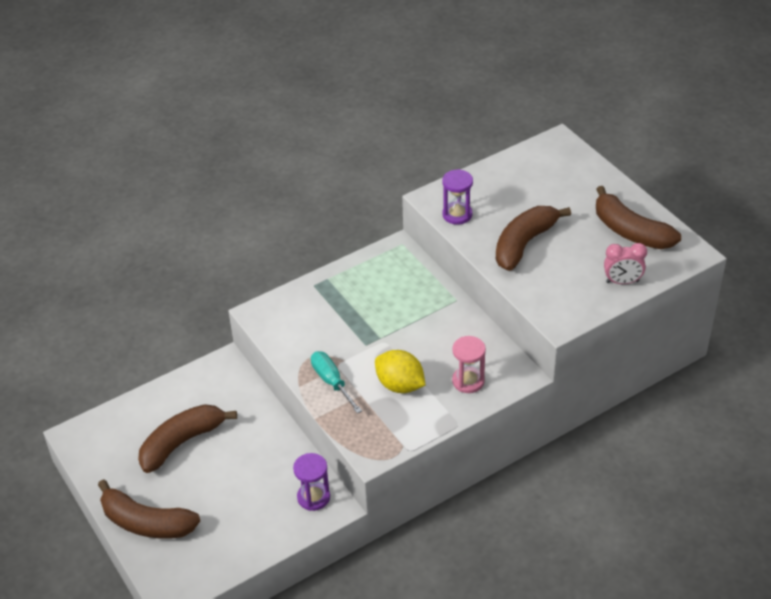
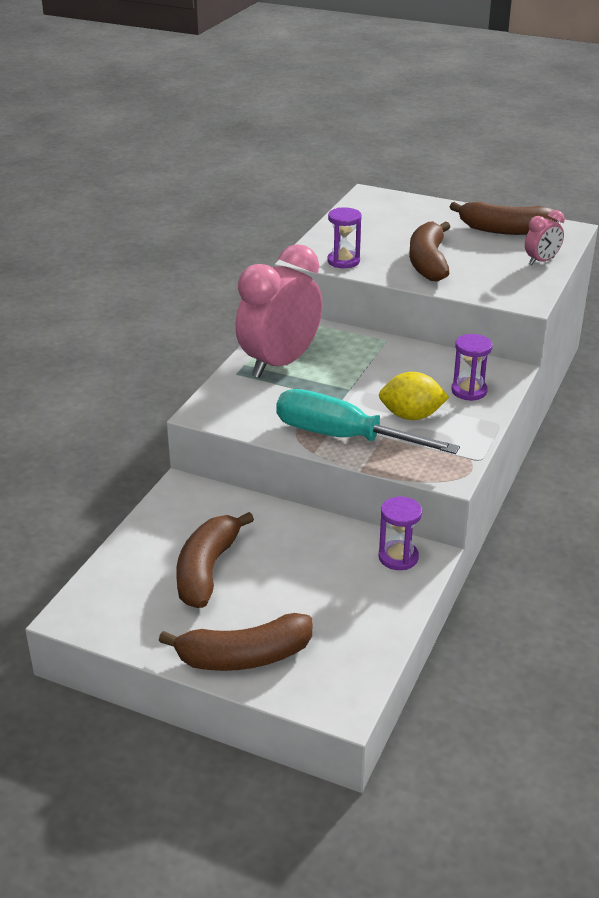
camera: 35 degrees left, 10 degrees down
(332, 382) = (343, 437): turquoise screwdriver -> turquoise screwdriver, size x1.81
(353, 289) = (279, 363): none -> pink clock
(468, 381) = (469, 391): pink hourglass -> purple hourglass

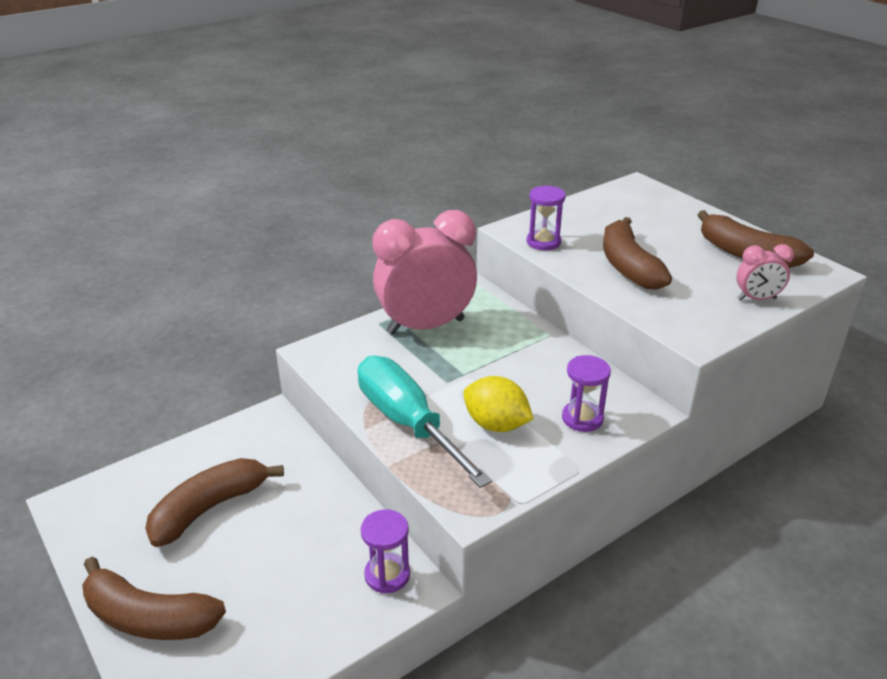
camera: 30 degrees right, 0 degrees up
(428, 262) = (628, 266): brown banana -> brown banana turned 45 degrees counterclockwise

